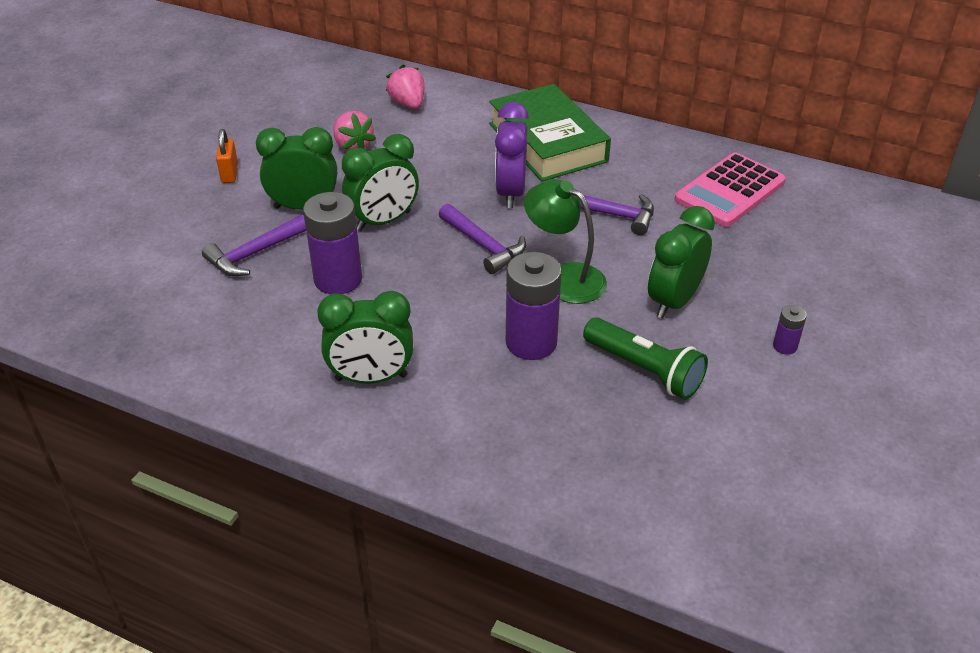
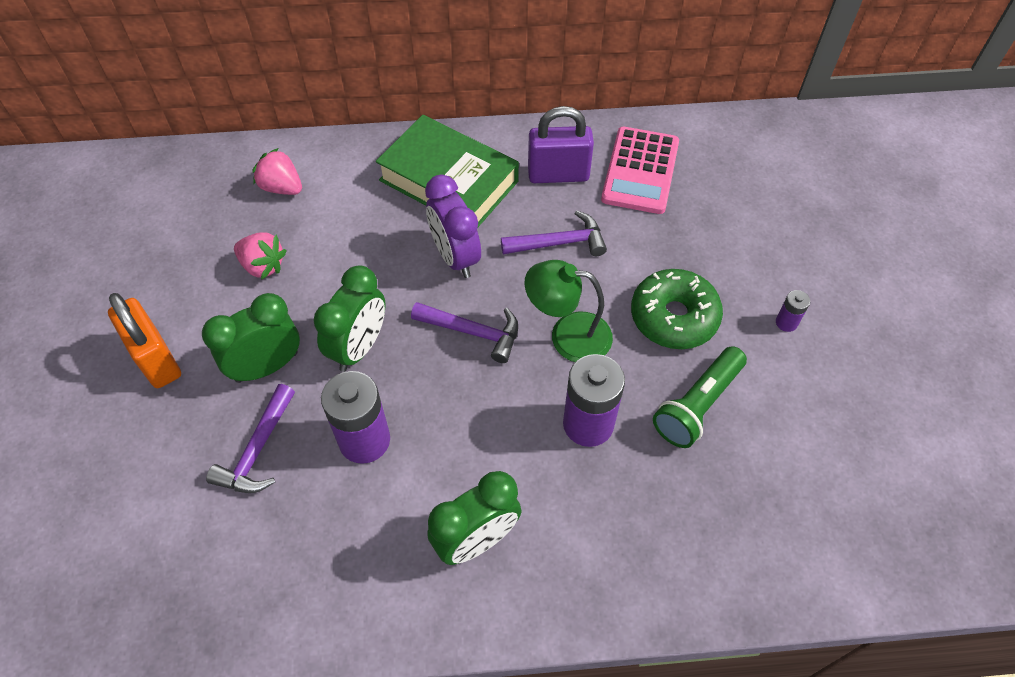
camera: 30 degrees left, 15 degrees up
(230, 174) = (156, 360): orange padlock -> orange padlock, size x1.78
(644, 370) = (698, 405): green flashlight -> green flashlight turned 120 degrees clockwise
(649, 169) = (558, 175): none -> purple padlock
(674, 301) = (674, 317): green clock -> green donut

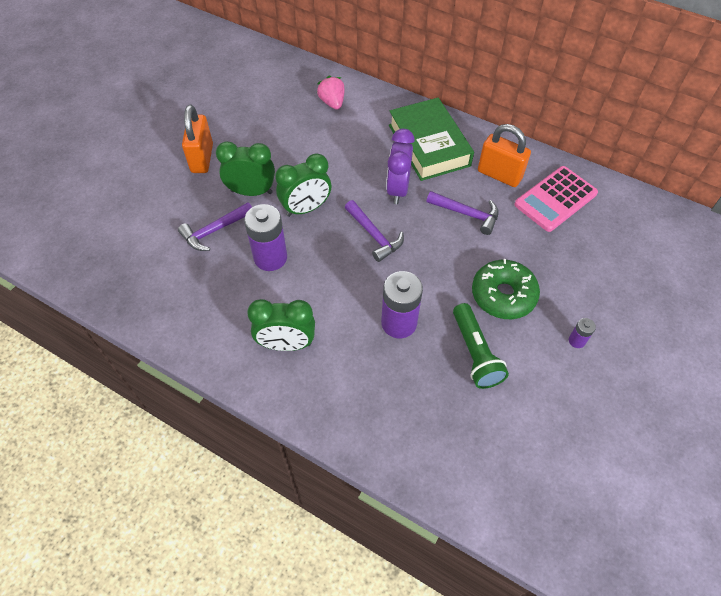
camera: 35 degrees right, 0 degrees up
(263, 266) = (290, 139): pink strawberry -> none
(558, 175) = (499, 175): purple padlock -> orange padlock
(568, 335) = (428, 268): green lamp -> none
(698, 405) = (475, 353): green flashlight -> green flashlight turned 90 degrees counterclockwise

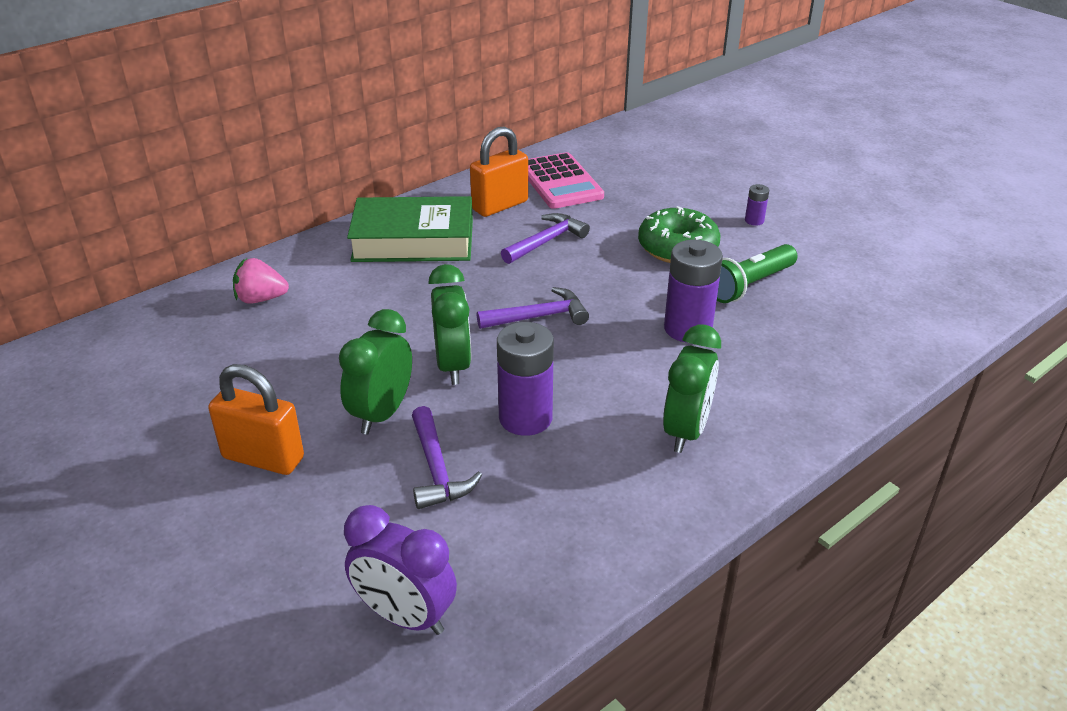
camera: 70 degrees left, 20 degrees down
(398, 189) = (472, 281): purple clock -> purple clock (405, 616)
(475, 353) = (749, 285): green flashlight -> green flashlight turned 135 degrees clockwise

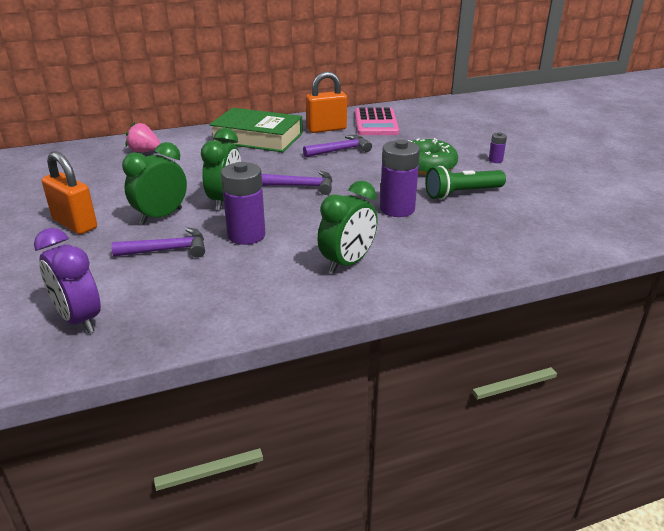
camera: 20 degrees right, 5 degrees down
(437, 469) = (168, 250): purple hammer -> purple hammer turned 105 degrees counterclockwise

